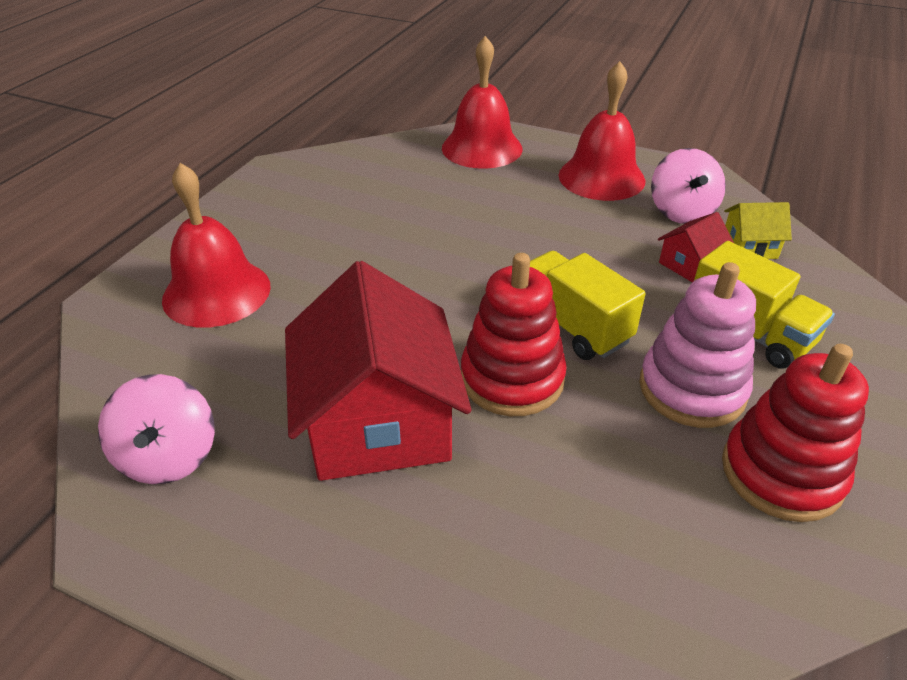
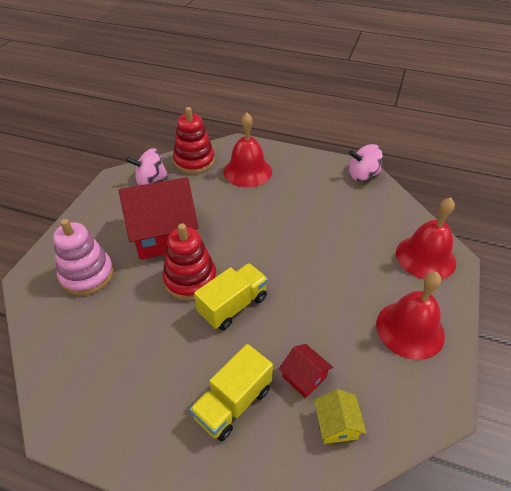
camera: 85 degrees right, 5 degrees up
(681, 212) = (375, 381): pink spinning top -> pink spinning top (362, 175)
(692, 389) = (181, 361): pink stacking toy -> pink stacking toy (87, 275)
(781, 473) = (117, 396): red stacking toy -> red stacking toy (194, 161)

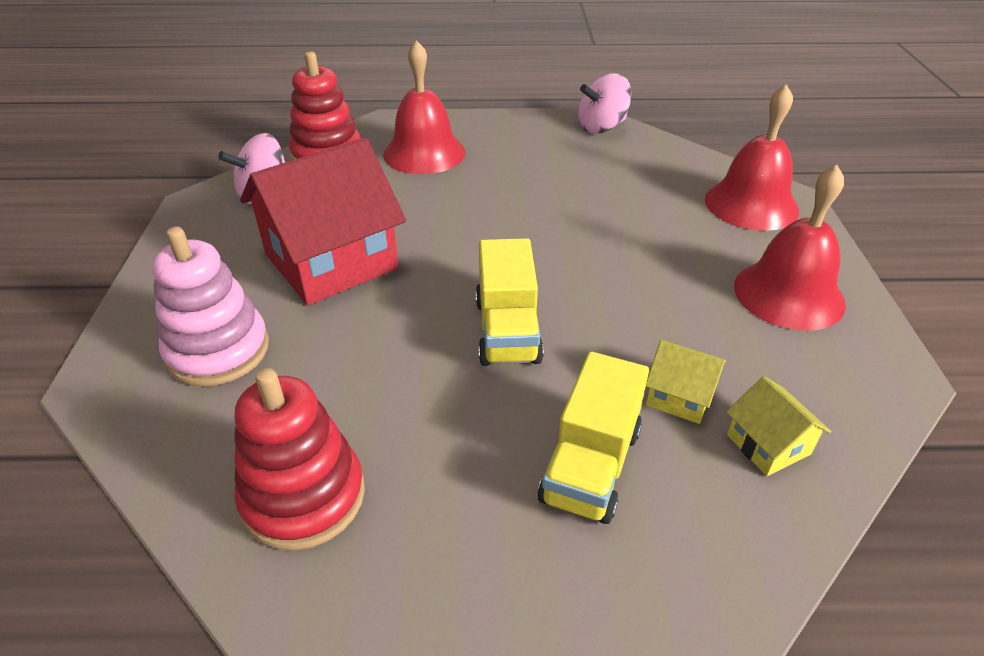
camera: 20 degrees left, 5 degrees down
(190, 279) = (414, 313): red stacking toy -> red stacking toy (303, 496)
(233, 305) = (507, 330): yellow truck -> yellow truck turned 150 degrees clockwise
(304, 377) = (679, 396): red house -> yellow house

